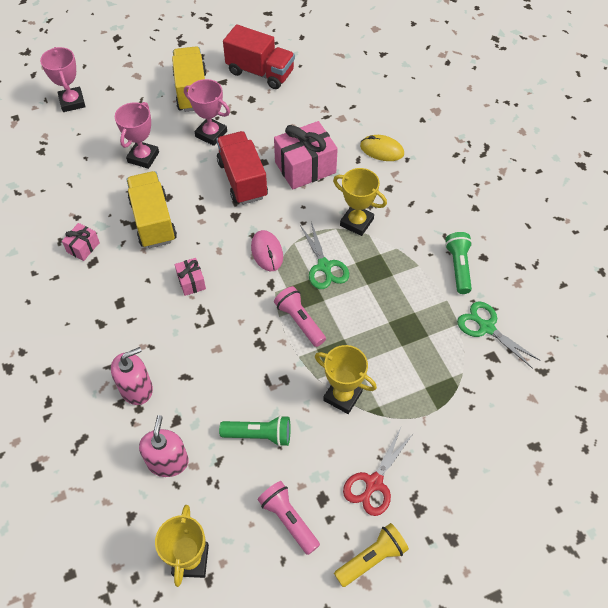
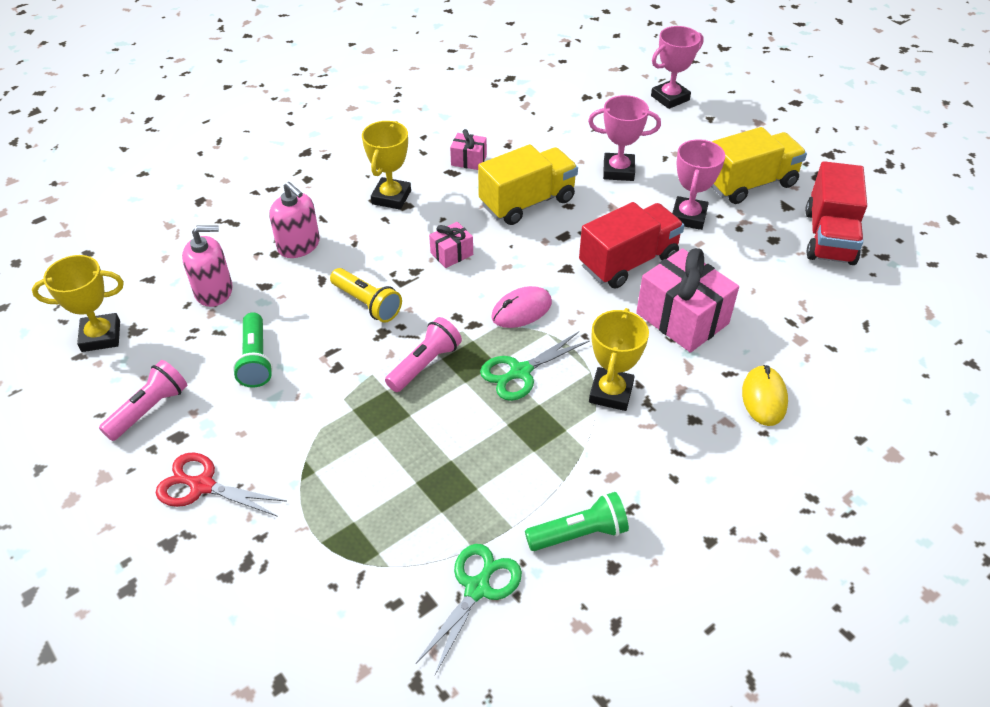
camera: 75 degrees right, 10 degrees down
(342, 396) = (323, 430): yellow trophy -> yellow trophy (391, 197)
(371, 558) = (101, 501): yellow flashlight -> yellow flashlight (367, 303)

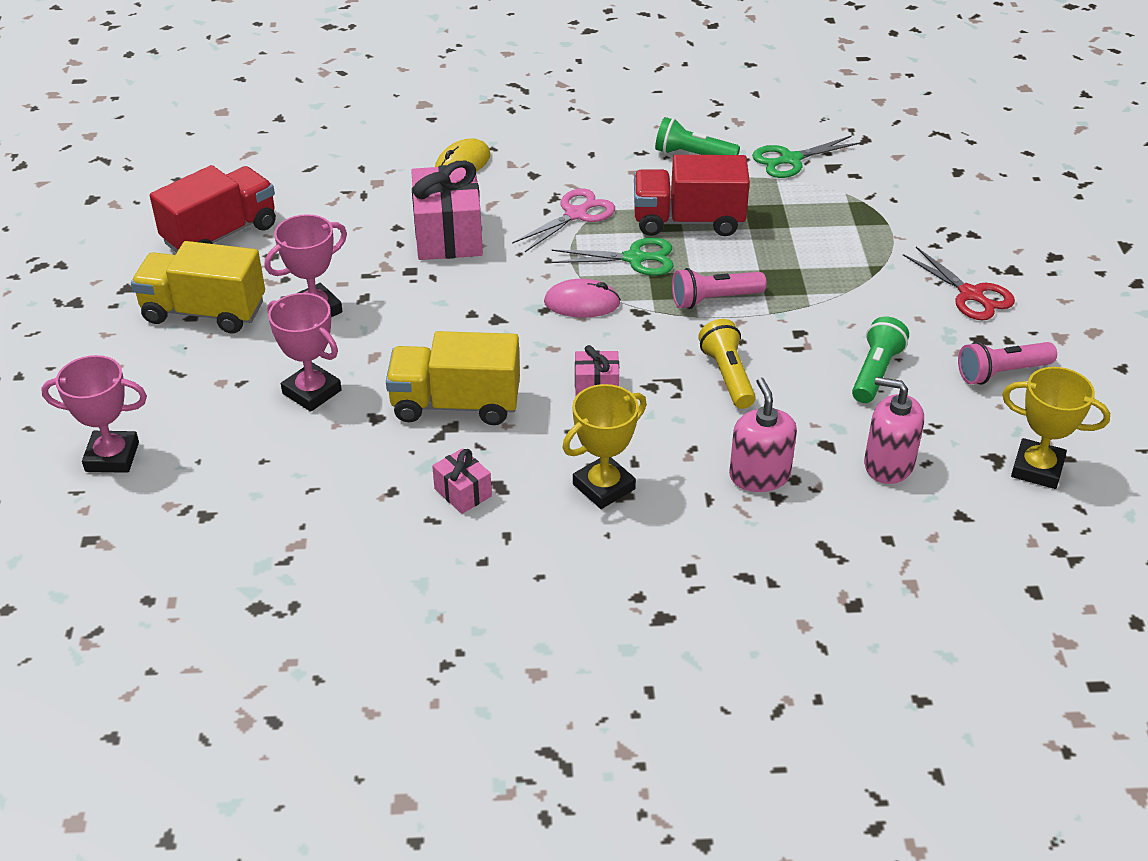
camera: 145 degrees left, 5 degrees down
(611, 393) = (576, 214): yellow trophy -> pink scissors
(628, 262) = (431, 298): red truck -> red truck (688, 221)

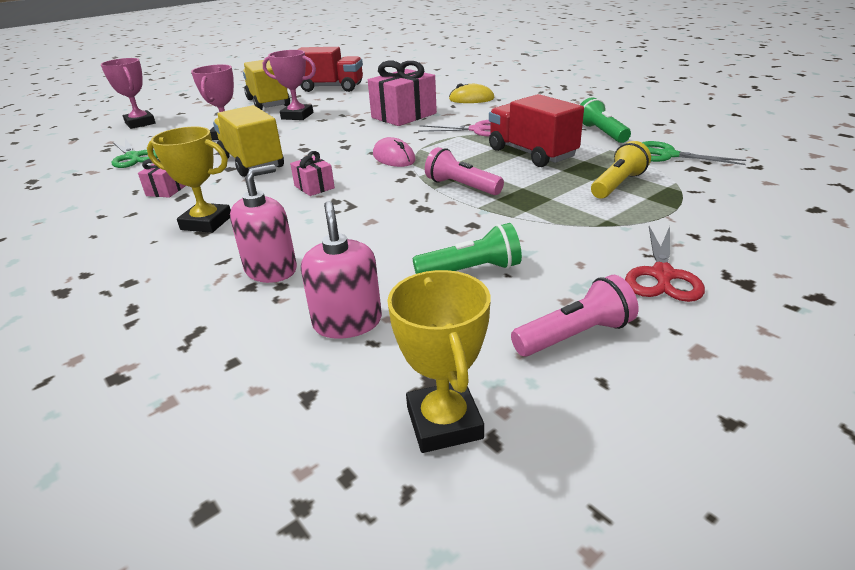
camera: 55 degrees right, 10 degrees down
(634, 258) = (463, 154): green scissors -> green scissors (133, 157)
(727, 376) = (381, 218): yellow flashlight -> yellow flashlight (617, 184)
(1001, 373) = (575, 335): pink flashlight -> pink flashlight turned 120 degrees clockwise

